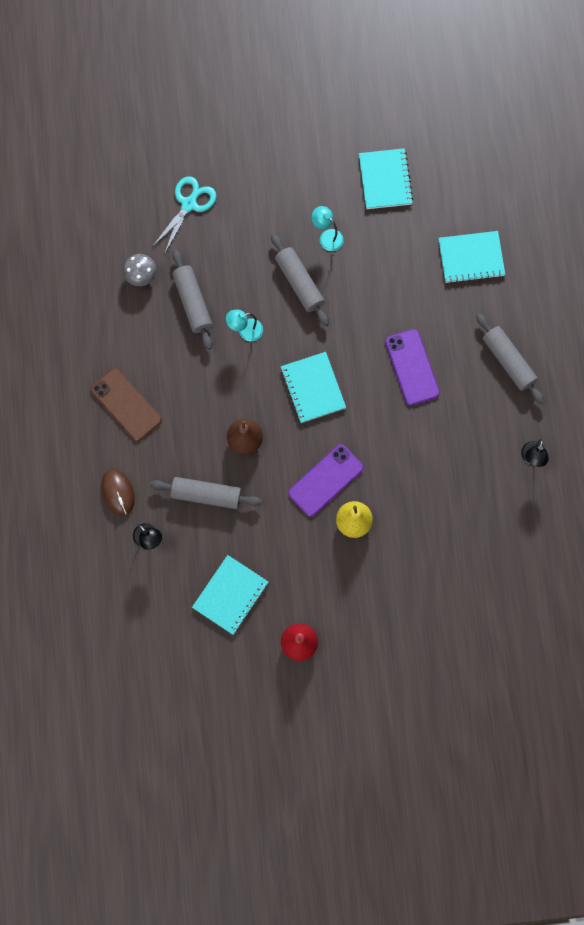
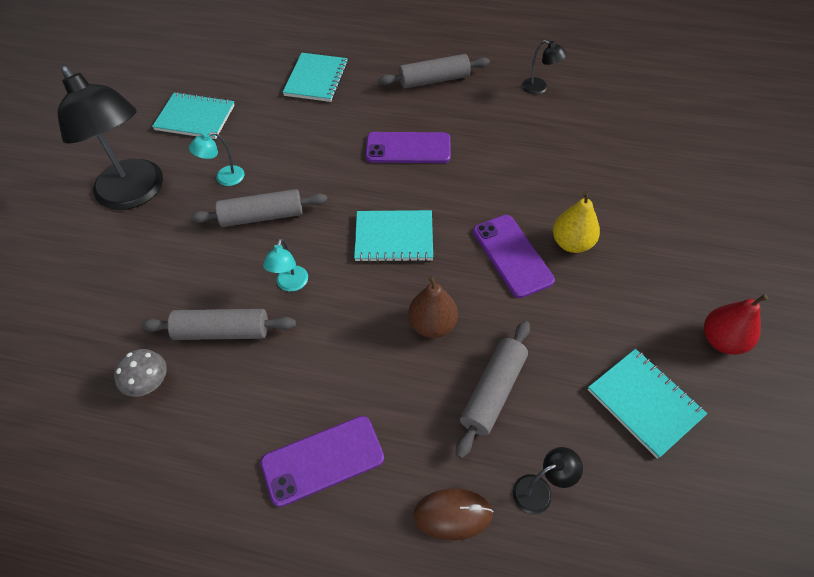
camera: 70 degrees left, 20 degrees down
(126, 404) = (322, 460): brown phone -> purple phone
(189, 204) = (93, 298): turquoise scissors -> none
(288, 179) = (135, 194): none -> black lamp

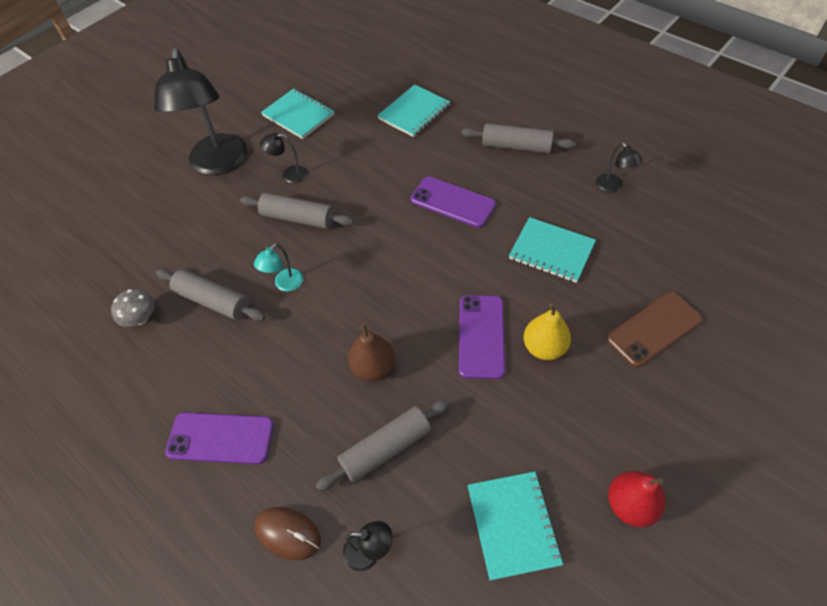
camera: 30 degrees right, 0 degrees up
(224, 178) = (289, 175): turquoise lamp -> black lamp
(394, 237) = (390, 278): turquoise notebook -> turquoise notebook (551, 251)
(647, 192) = (653, 329): none -> brown phone

